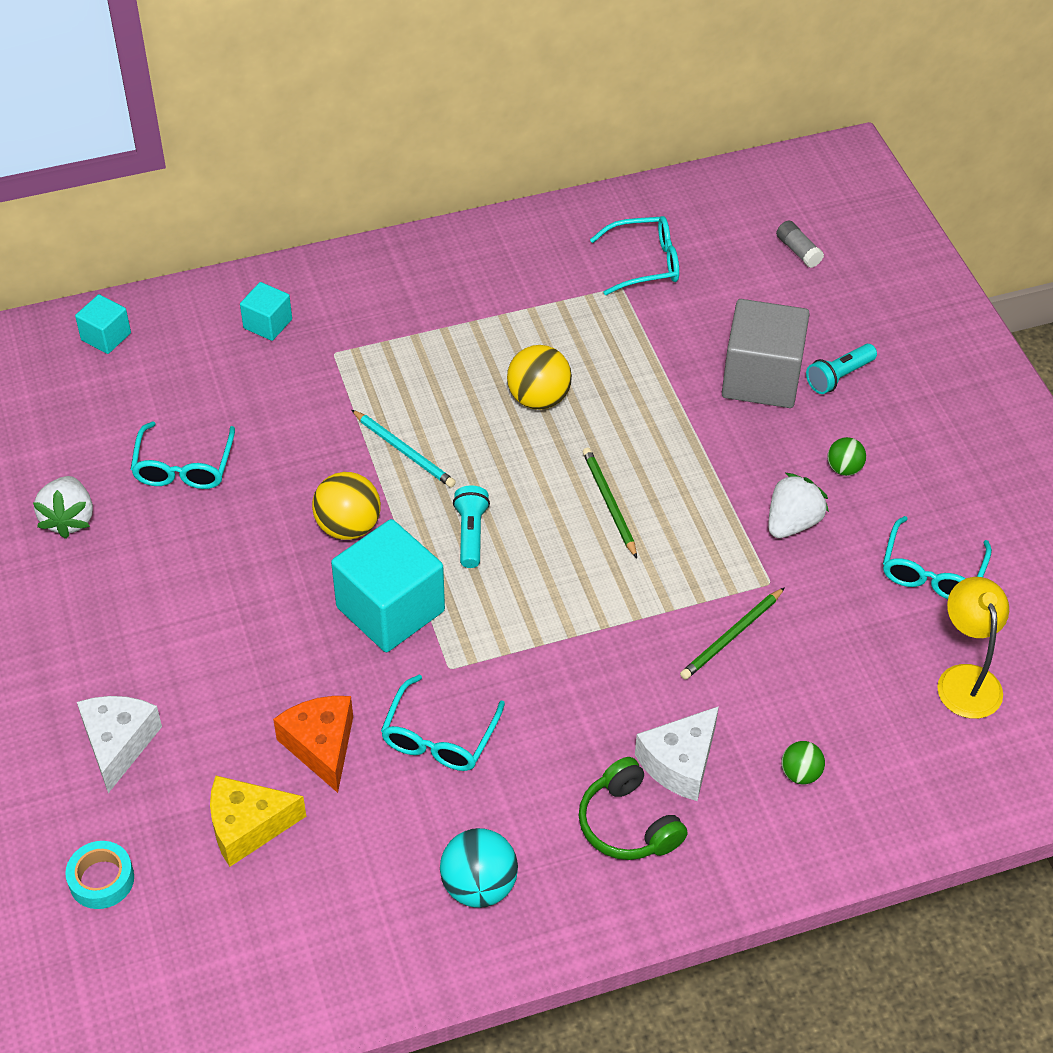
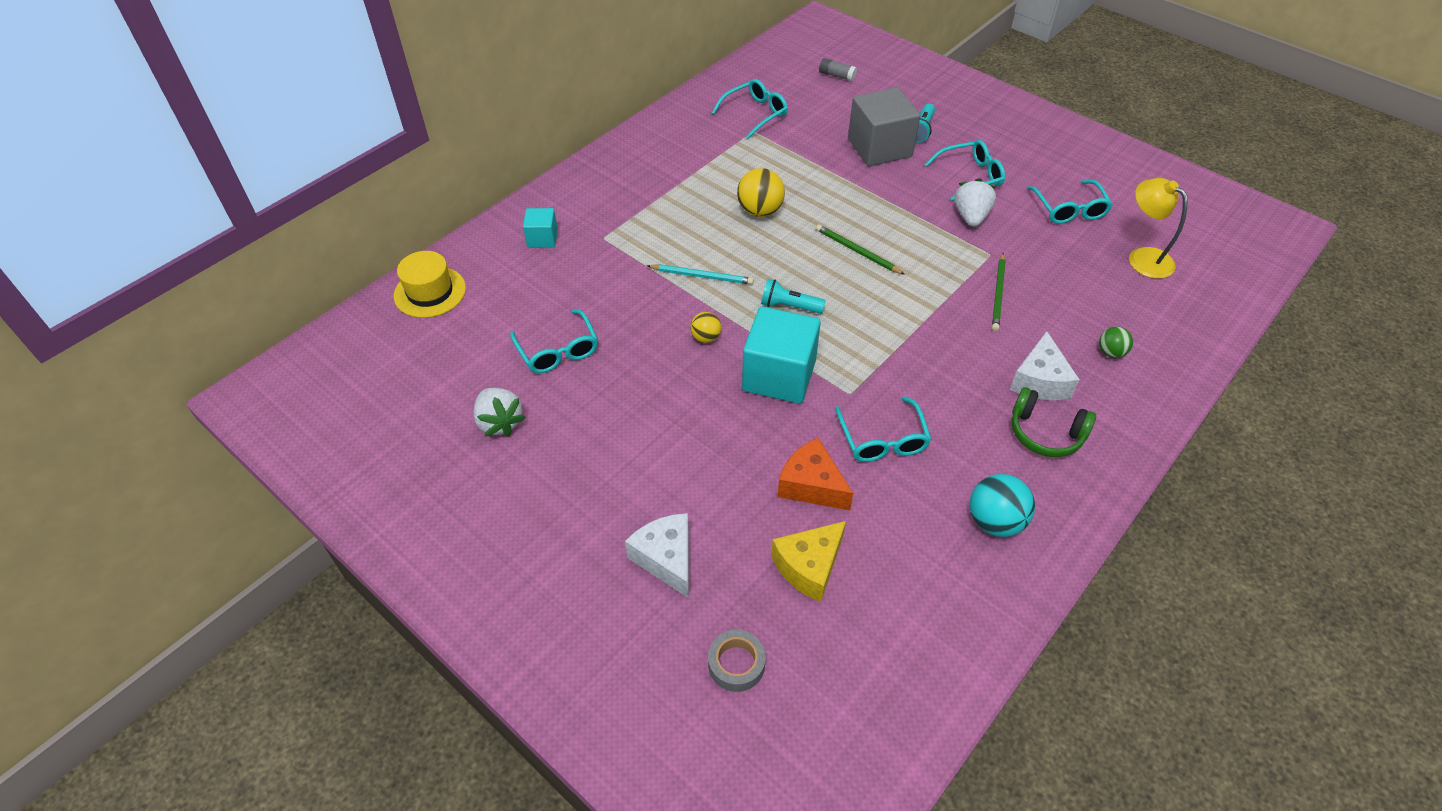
camera: 30 degrees left, 0 degrees up
(101, 879) = (736, 664): turquoise tape -> grey tape
(106, 336) = (430, 292): turquoise cube -> yellow hat
(348, 527) = (706, 337): yellow ball -> yellow ball, size x0.58
(471, 534) = (789, 306): turquoise flashlight -> turquoise flashlight turned 45 degrees counterclockwise
(844, 468) = (970, 176): green ball -> turquoise glasses

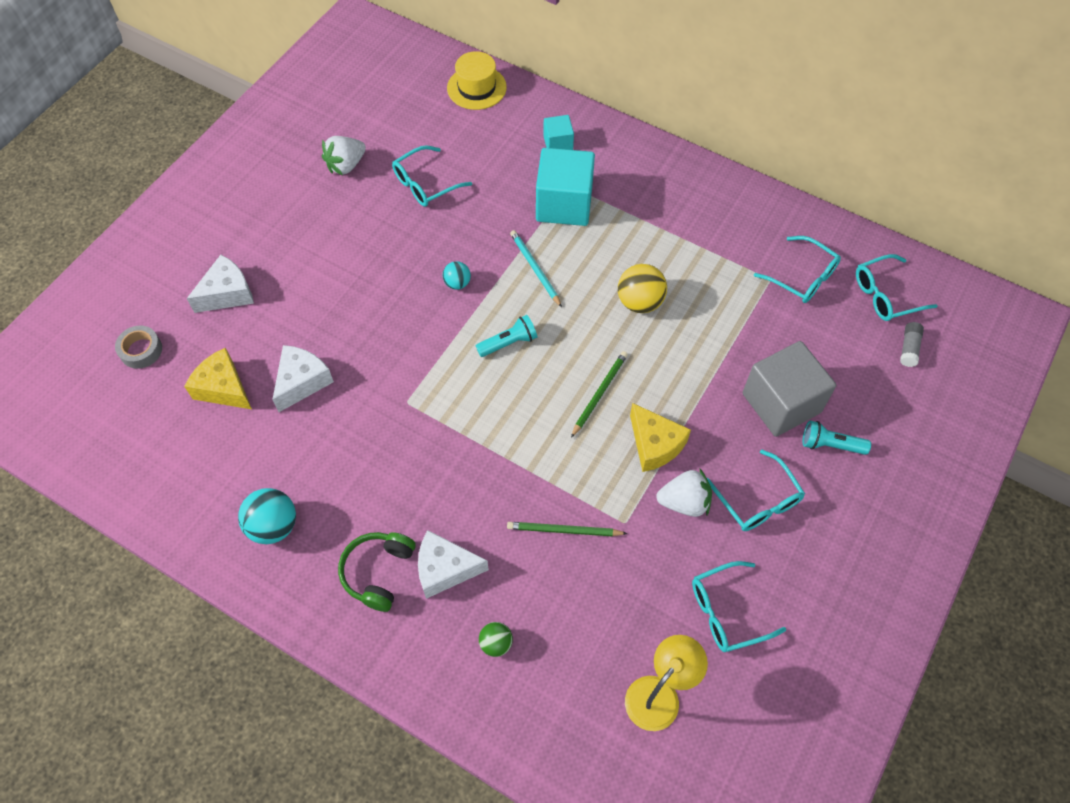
camera: 80 degrees right, 10 degrees up
(702, 276) = (535, 268): turquoise pencil -> turquoise pencil turned 150 degrees clockwise
(706, 337) = (457, 283): yellow ball -> turquoise ball
(779, 375) = (420, 344): turquoise cube -> turquoise cube (564, 204)
(789, 306) = (508, 343): turquoise flashlight -> turquoise flashlight turned 60 degrees clockwise
(811, 485) = (302, 382): orange cheese -> white cheese
(883, 440) = (355, 432): turquoise glasses -> turquoise glasses (885, 295)
(914, 225) = (655, 444): none -> yellow cheese

